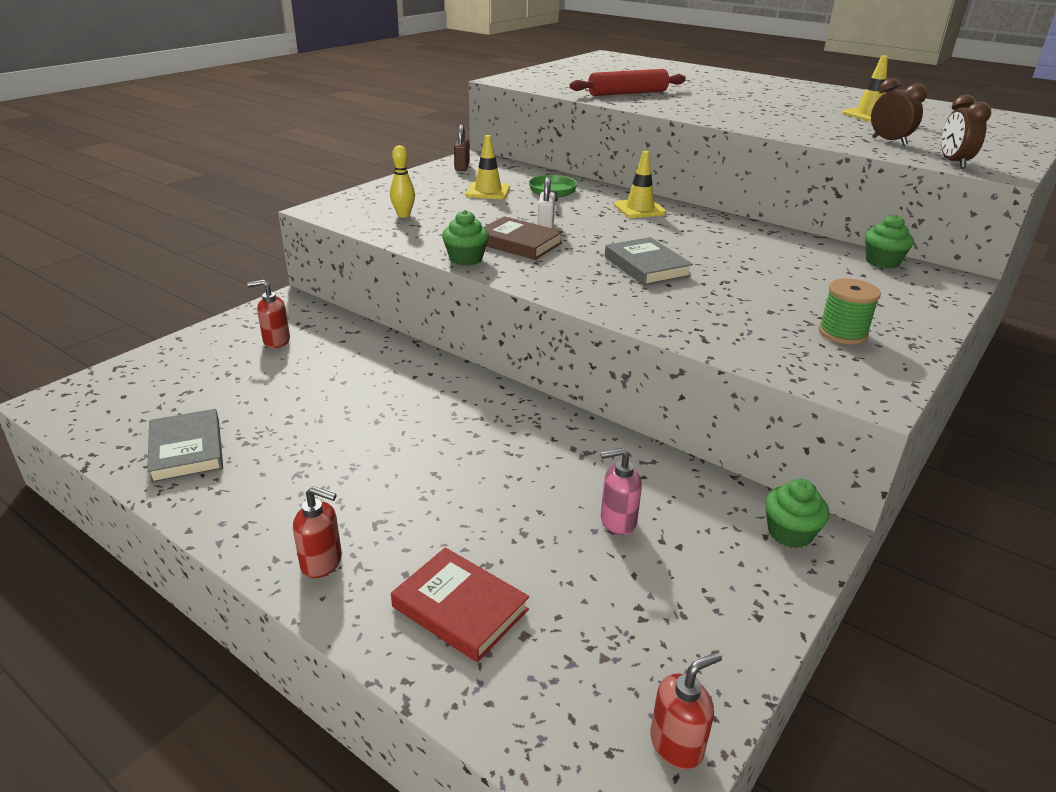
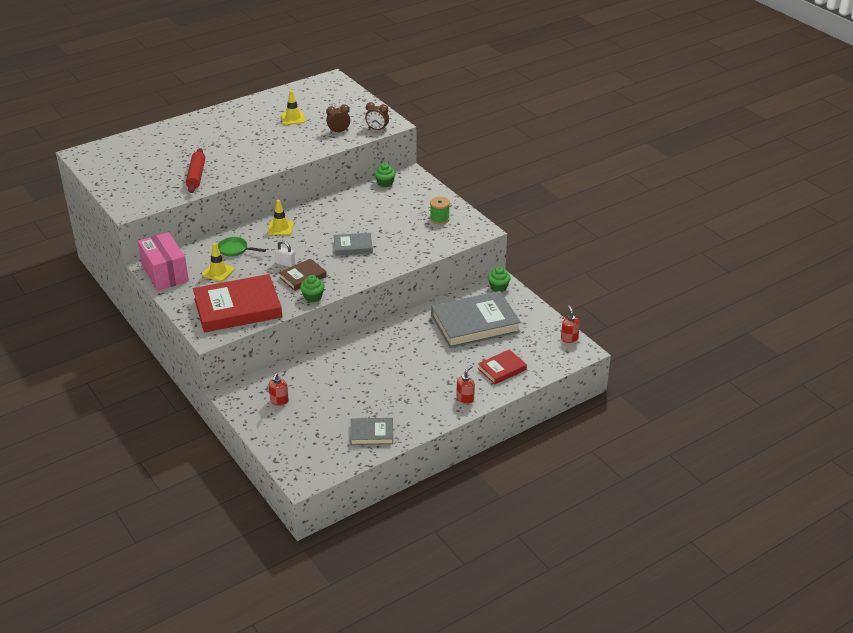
camera: 70 degrees left, 5 degrees up
(403, 215) = (238, 308): yellow bowling pin -> red book
(462, 167) = (165, 273): brown padlock -> pink box
(617, 521) = (475, 324): pink soap dispenser -> grey book

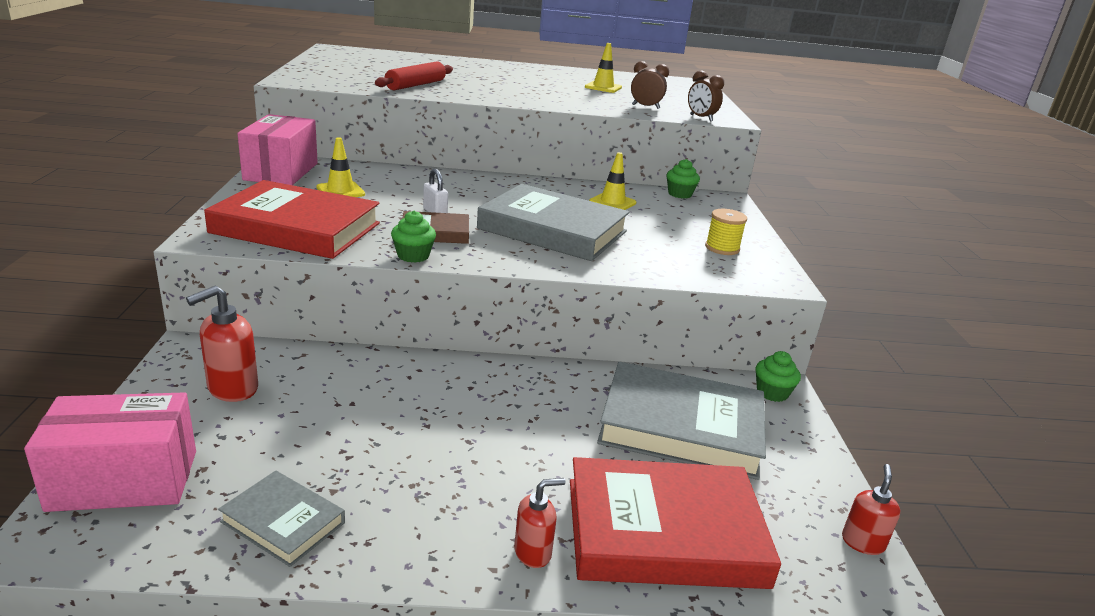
camera: 30 degrees right, 10 degrees down
(235, 250) = (397, 182): green pan -> none
(279, 401) = (232, 389): red soap dispenser -> red soap dispenser, size x1.57
(280, 228) = (484, 184): yellow traffic cone -> yellow traffic cone (612, 202)
(295, 452) = (124, 480): none -> pink box
(353, 246) = (552, 230): grey book -> grey book, size x1.97
(439, 219) = (722, 248): green spool -> yellow spool
(502, 369) = (664, 532): red book -> red book, size x1.97

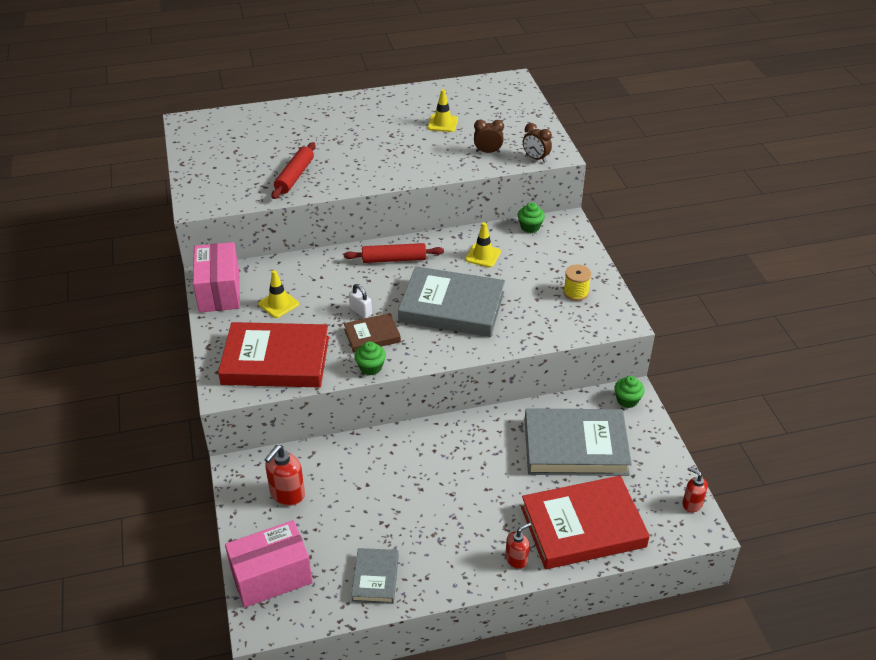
camera: 10 degrees left, 15 degrees up
(283, 522) = (375, 578): grey book -> grey book turned 75 degrees clockwise
(502, 187) = (394, 259): none -> red rolling pin
(862, 542) = (692, 504): red soap dispenser -> red soap dispenser turned 60 degrees counterclockwise

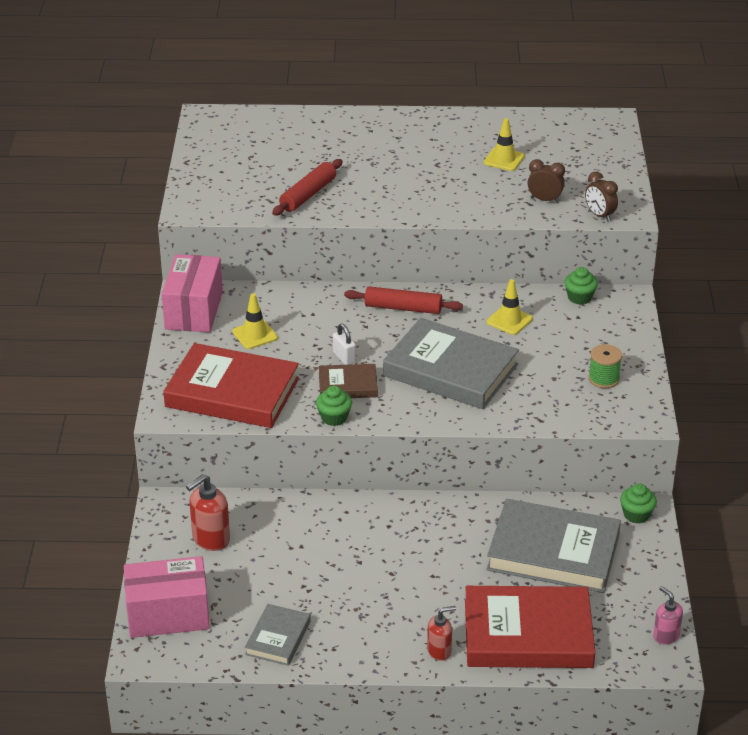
camera: 15 degrees right, 5 degrees down
(576, 292) = (603, 379): yellow spool -> green spool
(692, 504) = (666, 636): red soap dispenser -> pink soap dispenser

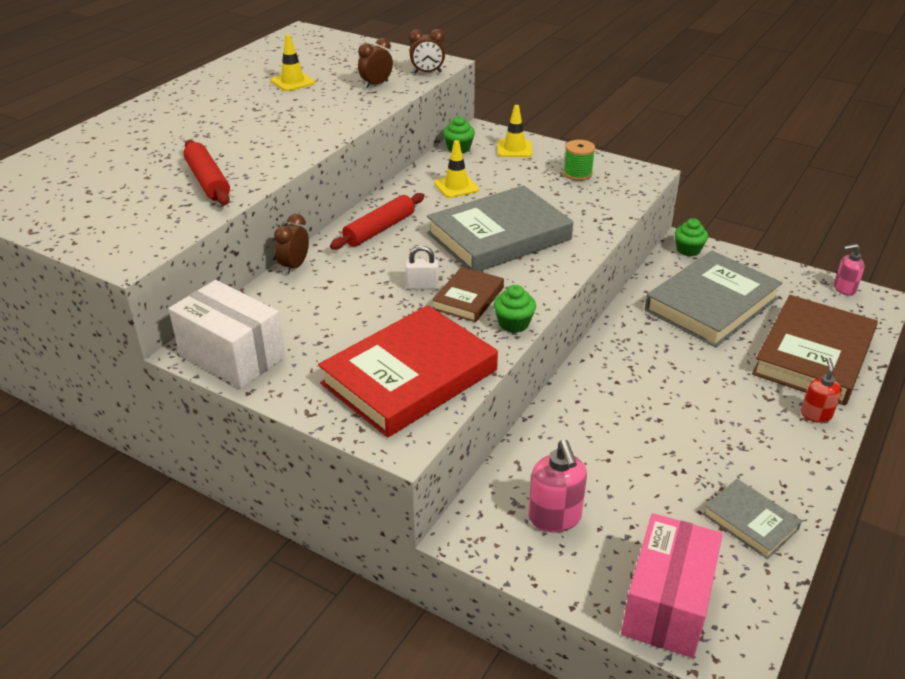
camera: 60 degrees left, 0 degrees up
(194, 311) = (232, 356): pink box -> white box
(210, 539) = (555, 518): red soap dispenser -> pink soap dispenser
(255, 335) = (324, 328): yellow traffic cone -> yellow traffic cone (514, 149)
(316, 291) = (294, 266): none -> brown clock
(528, 634) = (813, 355): red book -> brown book

